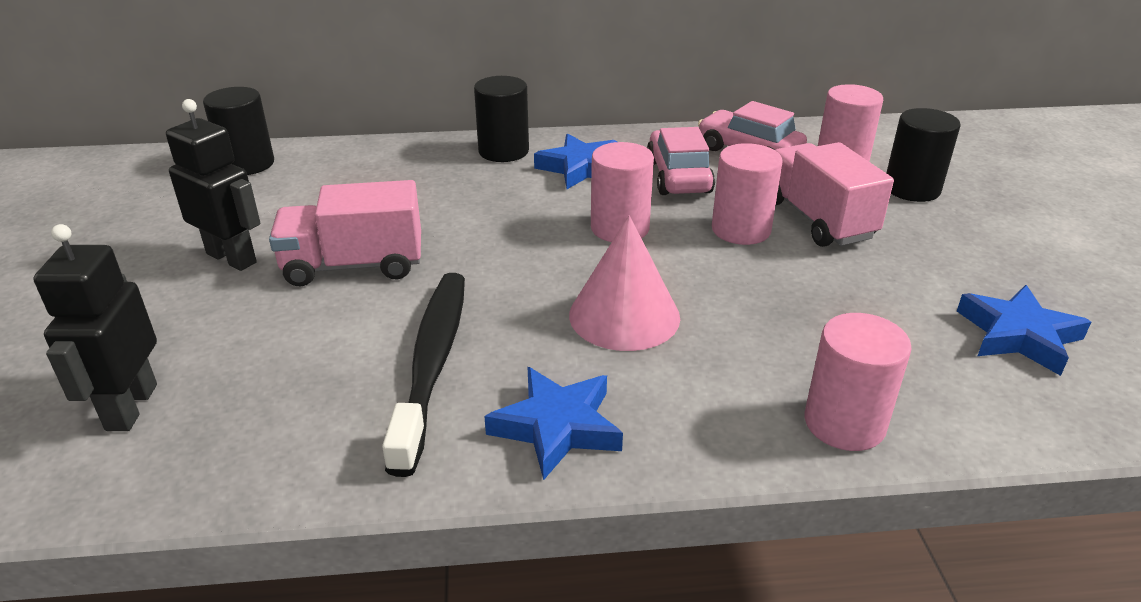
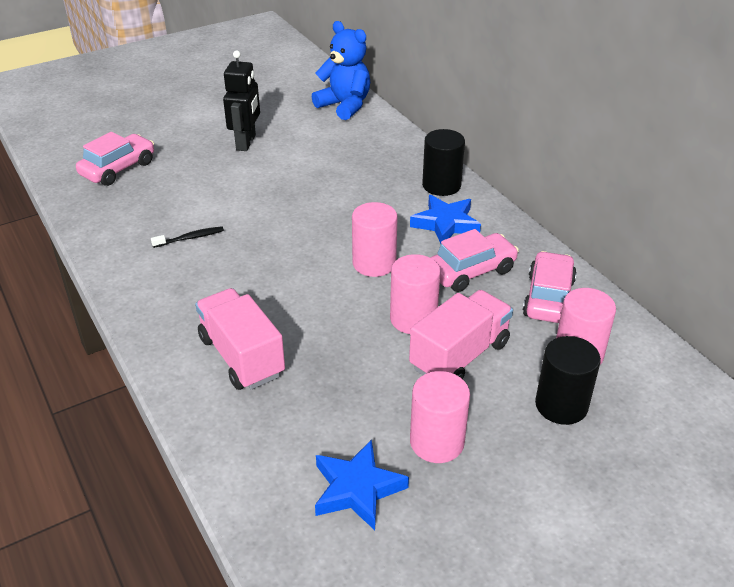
camera: 65 degrees right, 5 degrees up
(131, 407) = (118, 169): black robot -> pink car
(247, 164) = (345, 106): black cylinder -> blue teddy bear
(354, 266) = (263, 181): pink truck -> pink truck (241, 356)
(433, 363) = (190, 238): black toothbrush -> black toothbrush, size x0.43
(557, 427) = (157, 295): blue star -> none
(624, 315) = (271, 292): pink cone -> none
(844, 423) = (208, 406): pink cylinder -> pink cylinder (437, 442)

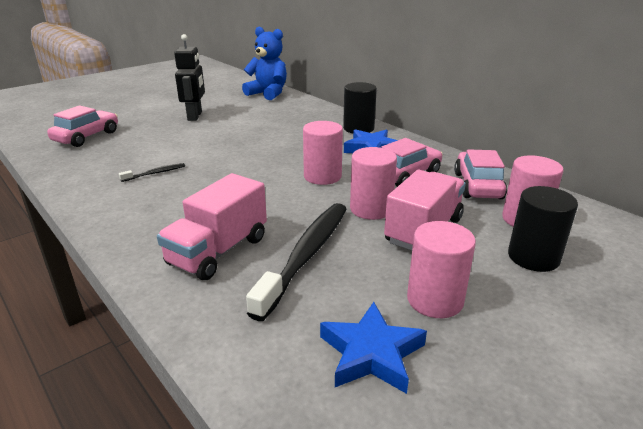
camera: 10 degrees left, 10 degrees down
(241, 356) = (218, 251): pink truck -> pink truck turned 105 degrees counterclockwise
(327, 372) = (306, 255): none -> black toothbrush

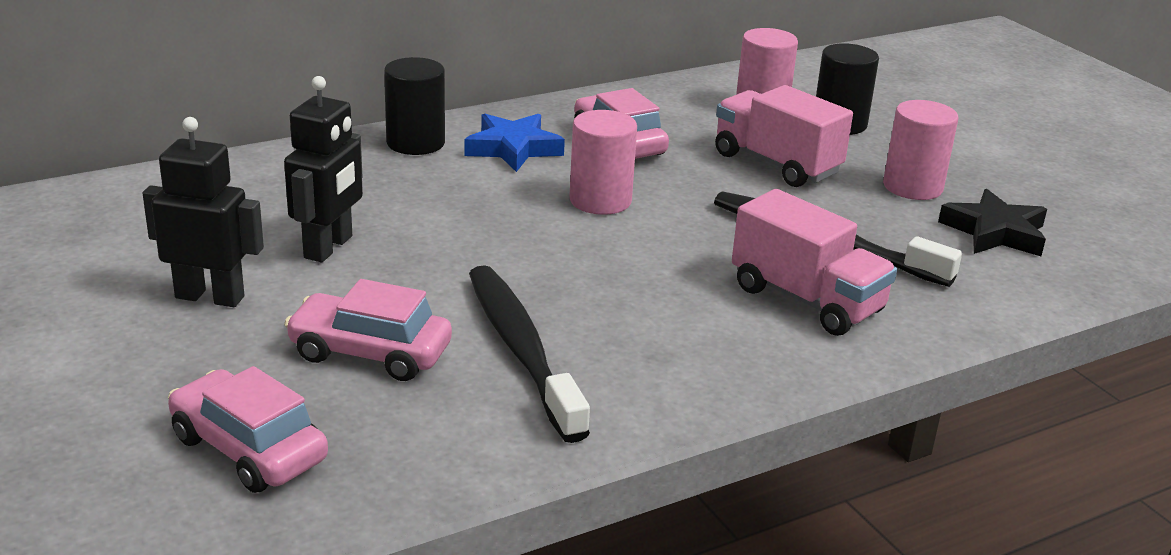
camera: 80 degrees left, 0 degrees up
(155, 173) = (521, 349): black toothbrush -> black toothbrush, size x2.32
(242, 127) = (329, 247): none -> black robot
(268, 93) = (122, 199): blue teddy bear -> none
(371, 209) = (714, 184): pink cylinder -> none
(371, 353) = (995, 232): blue star -> black star
(477, 186) = (669, 109): pink car -> pink car (370, 353)

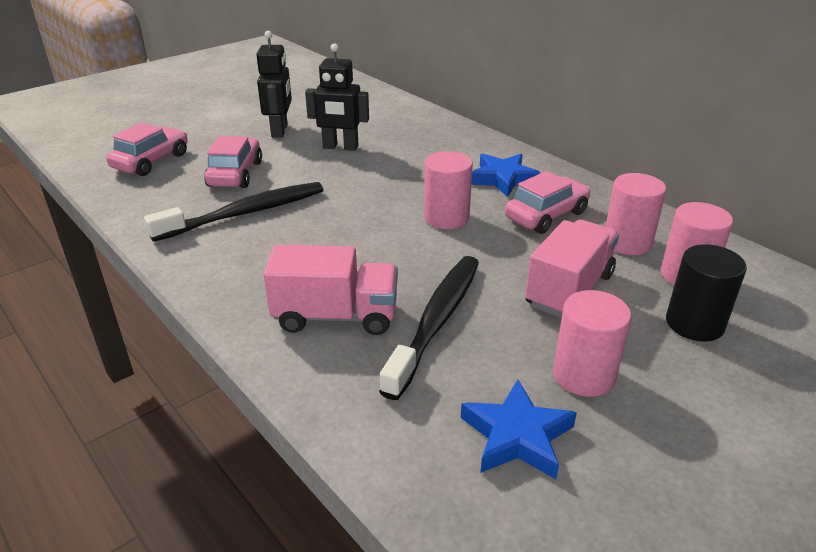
camera: 80 degrees right, 5 degrees up
(415, 143) = (485, 149): black cylinder -> none
(693, 117) = (627, 242): none -> pink cylinder
(806, 300) = (336, 316): pink truck -> pink truck turned 120 degrees counterclockwise
(995, 232) = (517, 436): black star -> blue star

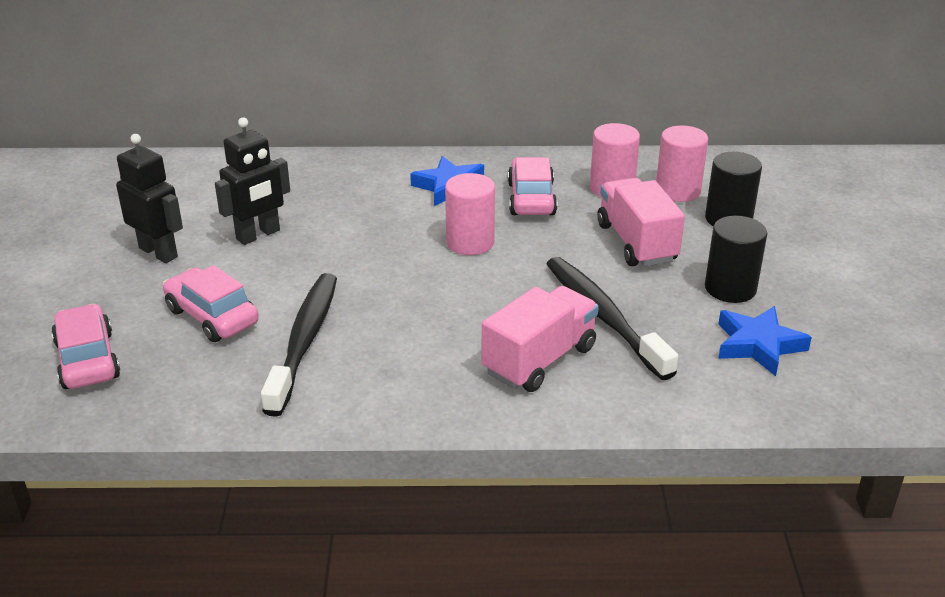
camera: 50 degrees left, 0 degrees up
(583, 375) = (730, 288): pink cylinder -> black cylinder

